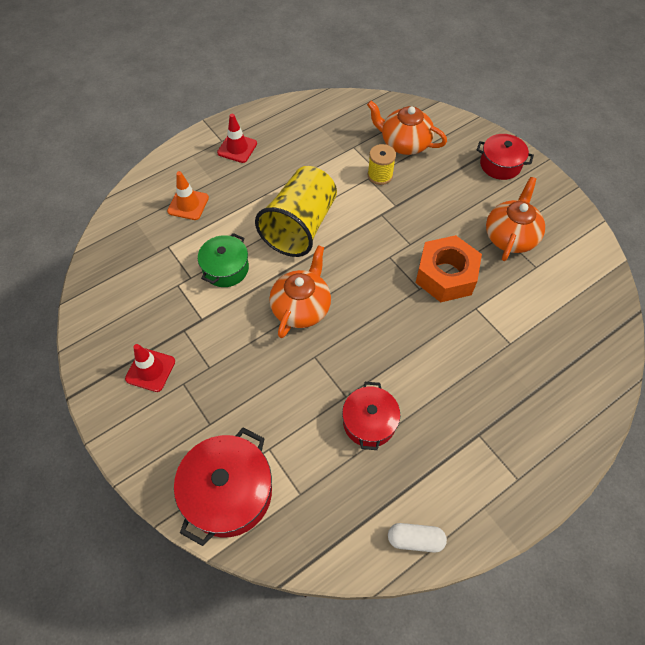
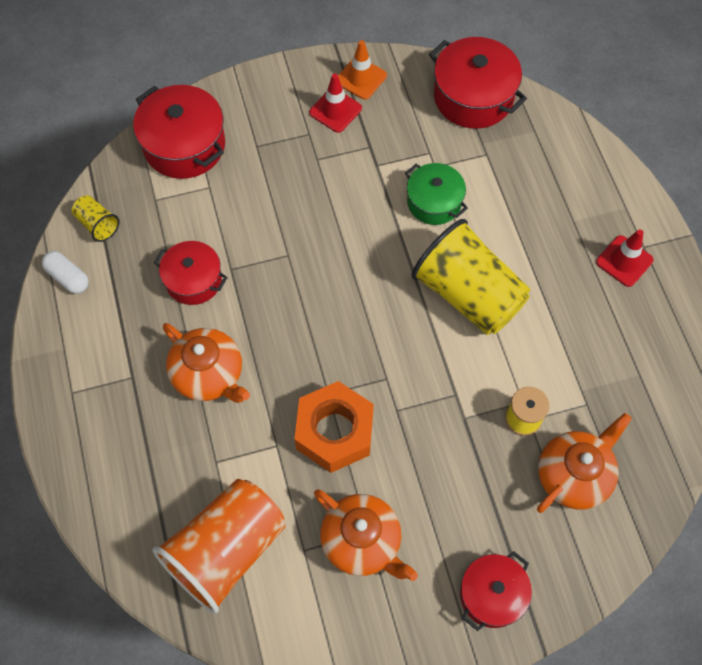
camera: 110 degrees right, 5 degrees up
(110, 269) = (473, 97): none -> red pot
(188, 204) = (543, 186): orange traffic cone -> orange traffic cone (361, 78)
(301, 307) = (353, 261): orange teapot -> orange teapot (209, 375)
(348, 538) = (97, 224): none -> yellow cup
(415, 539) = (68, 277): white capsule -> white capsule turned 75 degrees counterclockwise
(566, 312) = (226, 550): none -> orange cup

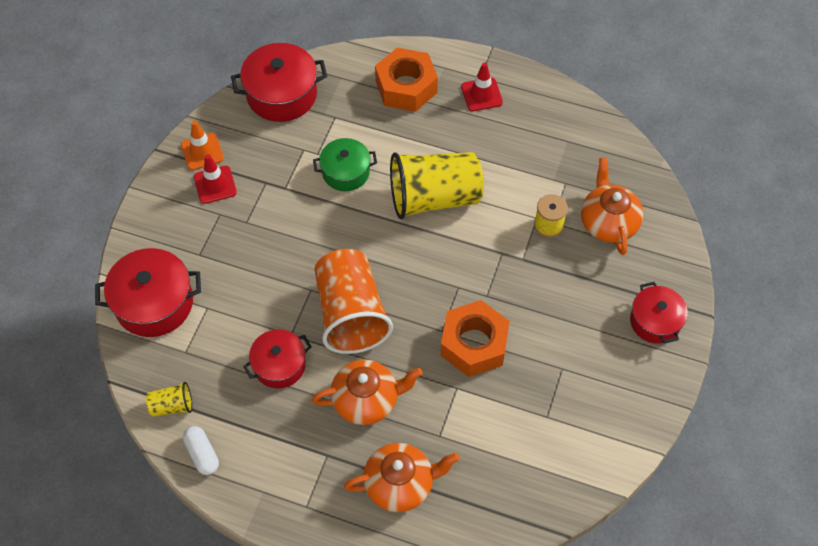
camera: 55 degrees left, 5 degrees down
(68, 277) = (202, 454): white capsule -> white capsule turned 75 degrees clockwise
(226, 550) = (512, 468): orange cup -> orange cup (351, 314)
(362, 542) = (566, 376): orange teapot -> orange teapot (400, 484)
(573, 190) = (406, 87): none -> orange nut

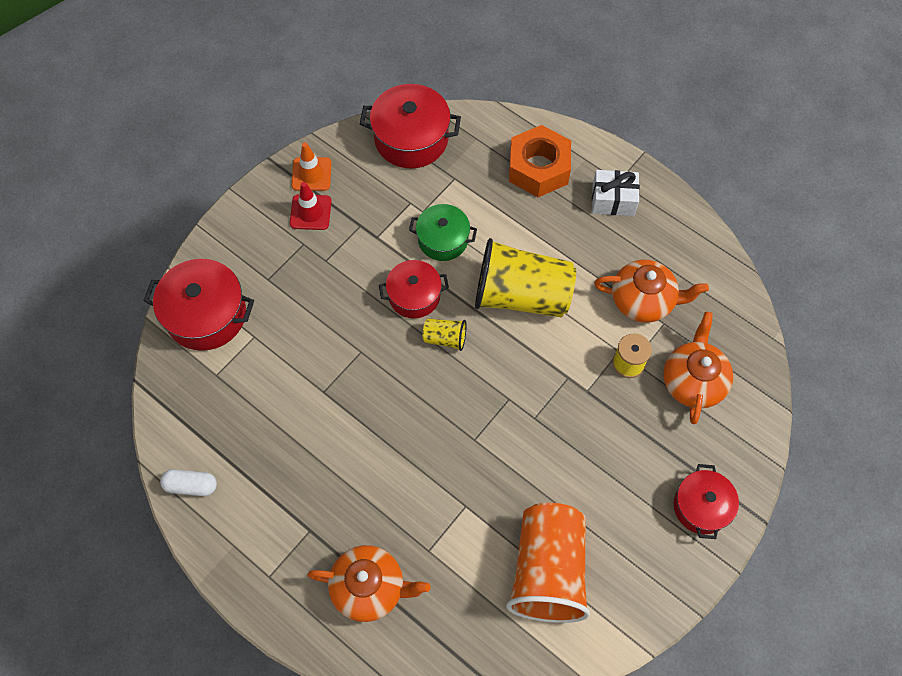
camera: 20 degrees right, 5 degrees up
(172, 406) = (182, 426): yellow cup -> yellow cup (445, 338)
(202, 454) = (191, 486): white capsule -> white capsule turned 75 degrees counterclockwise
(279, 365) = (300, 420): red pot -> red pot (414, 296)
(351, 314) = (390, 390): orange cup -> orange cup (547, 570)
(367, 400) = (371, 487): orange teapot -> orange teapot (643, 300)
(474, 344) = (501, 465): orange nut -> none
(481, 94) = (613, 200): red traffic cone -> white gift

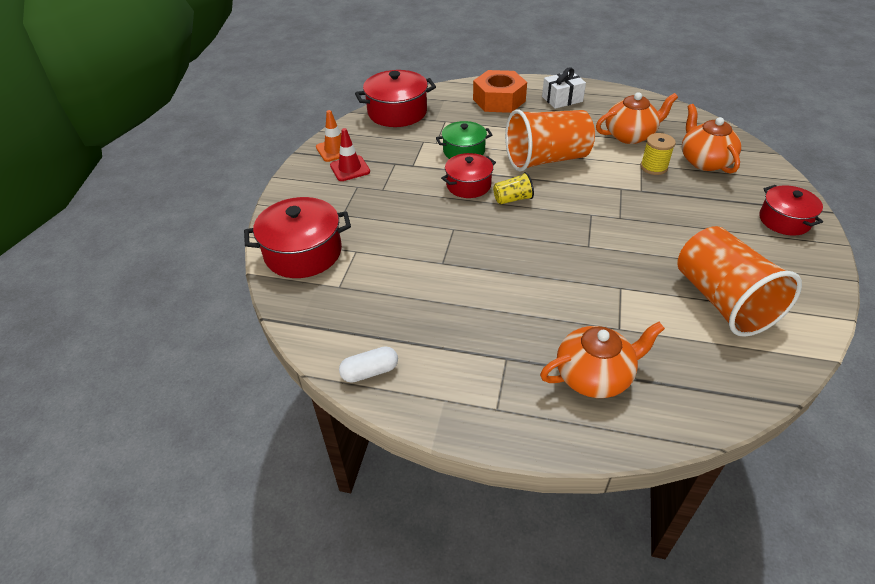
camera: 25 degrees left, 20 degrees down
(521, 295) = (546, 160): yellow cup -> orange cup

